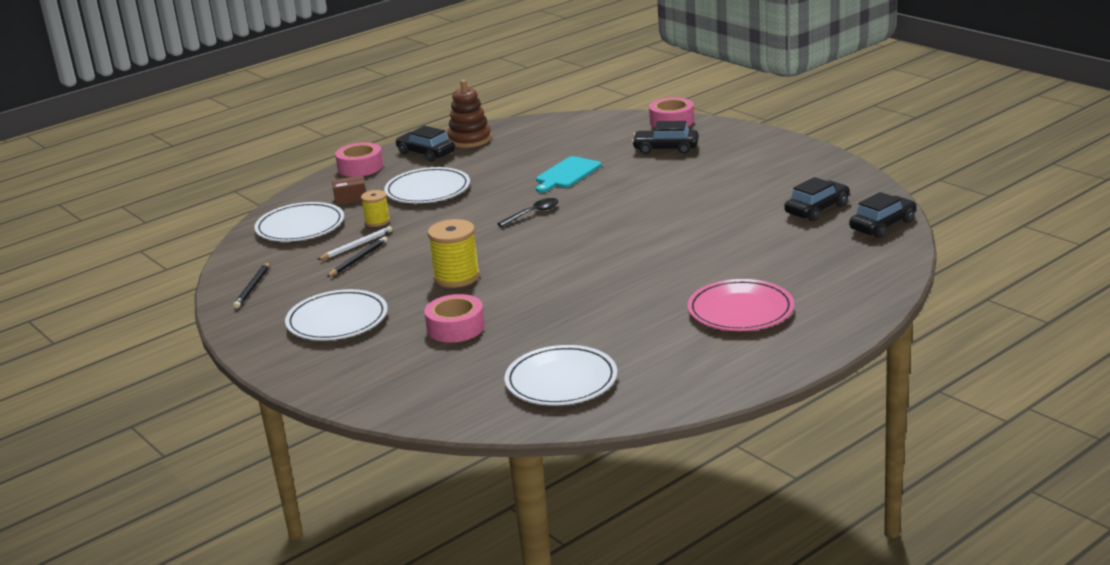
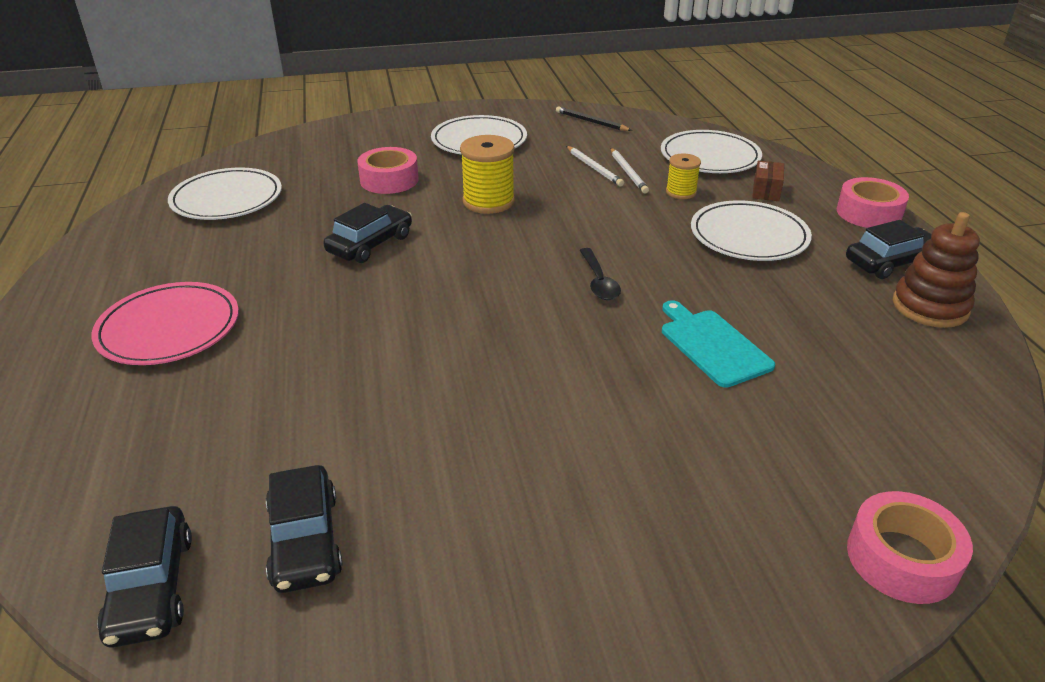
camera: 115 degrees right, 10 degrees up
(358, 259) = (593, 168): black pencil -> white pencil
(666, 149) = (744, 484): black car -> black car (370, 244)

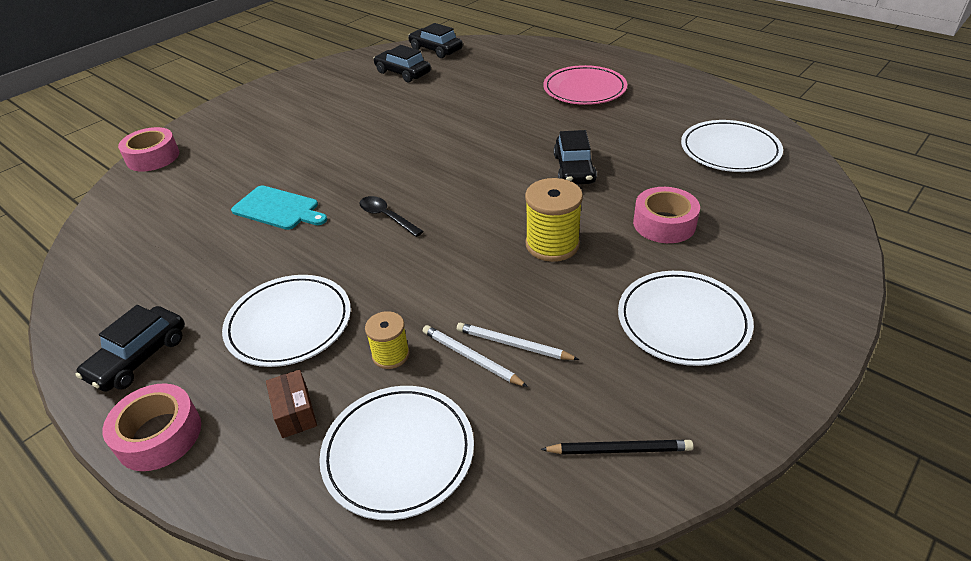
camera: 145 degrees right, 5 degrees up
(930, 307) = (108, 317): brown stacking toy -> none

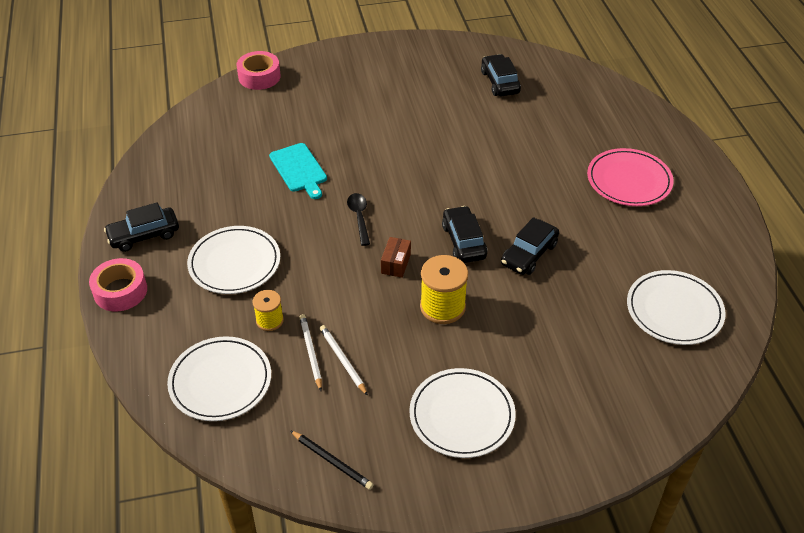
camera: 35 degrees right, 5 degrees up
(295, 412) = (191, 322): brown box -> brown box (396, 264)
(436, 50) = (552, 68): black car -> black car (464, 241)
(664, 224) = (539, 340): pink tape -> none

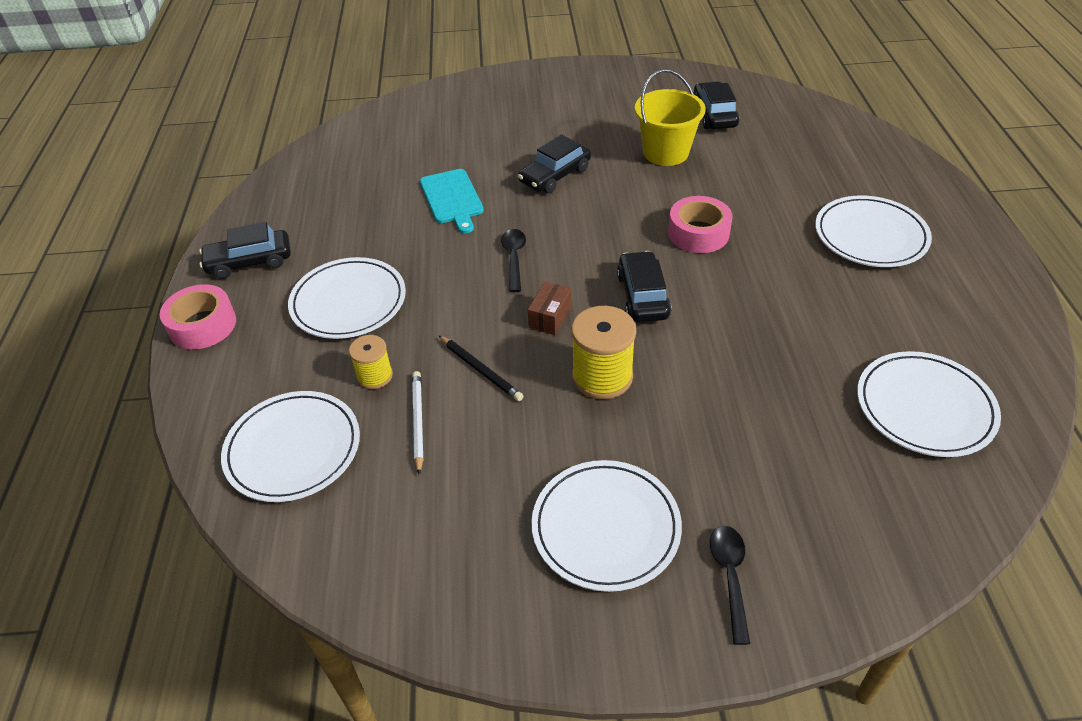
camera: 10 degrees right, 0 degrees up
(259, 77) = (428, 97): pink tape -> pink tape (698, 233)
(332, 461) = (414, 575): black pencil -> black pencil (480, 370)
(343, 360) = (457, 436): white pencil -> none
(465, 118) = (666, 152): none -> yellow bucket
(529, 254) = (727, 318): black car -> black car (555, 175)
(551, 440) = (730, 577): none -> black spoon
(629, 181) = (870, 236): pink plate -> white plate

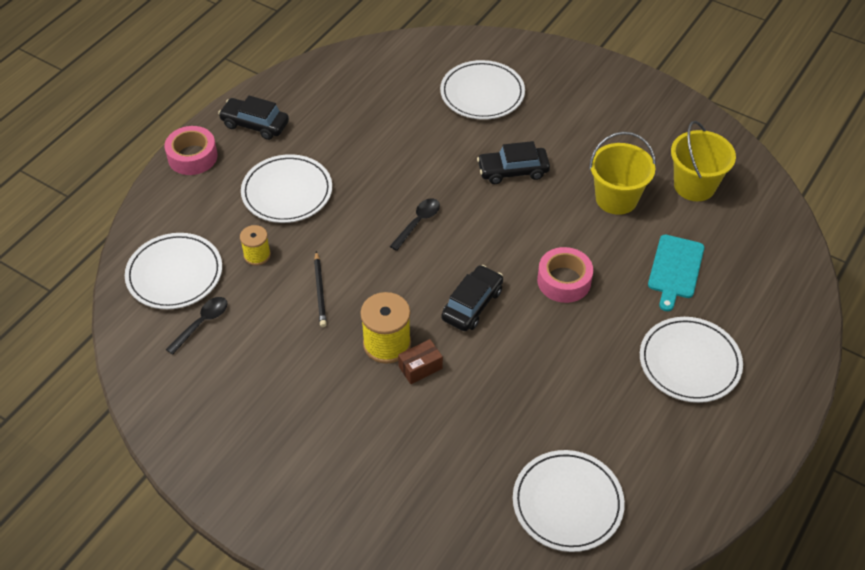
camera: 35 degrees right, 5 degrees up
(418, 422) = (254, 302): white pencil -> none
(452, 198) = (423, 149): turquoise cutting board -> turquoise cutting board (675, 269)
(550, 317) = (397, 281): brown box -> brown box (420, 367)
(606, 527) = (293, 436): white plate -> white plate (482, 93)
(714, 115) = (694, 185): black car -> yellow bucket
(730, 577) = (330, 512): black spoon -> black spoon (202, 323)

